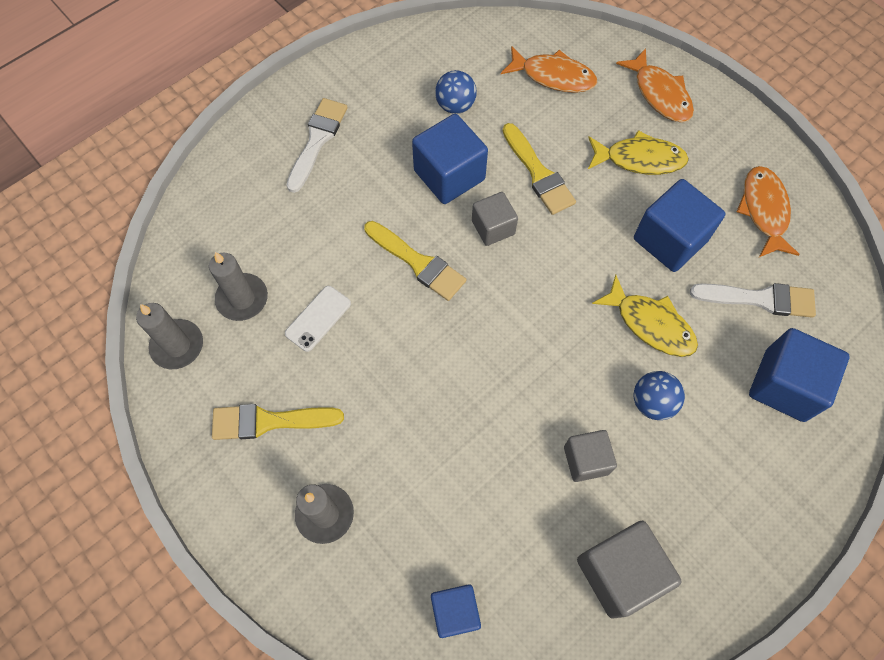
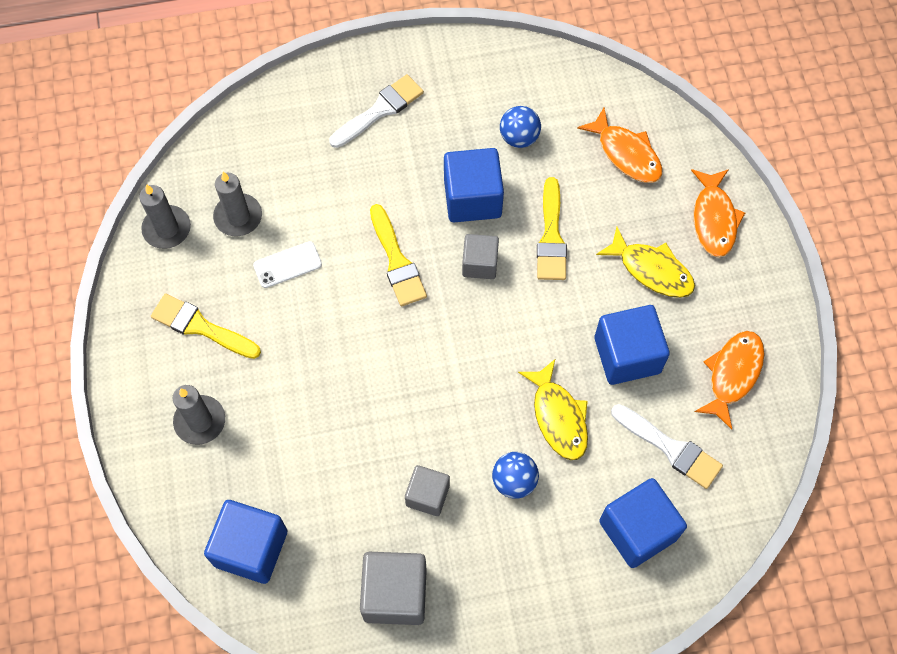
camera: 30 degrees right, 0 degrees up
(455, 612) = (251, 548): blue cube -> blue cube, size x1.62

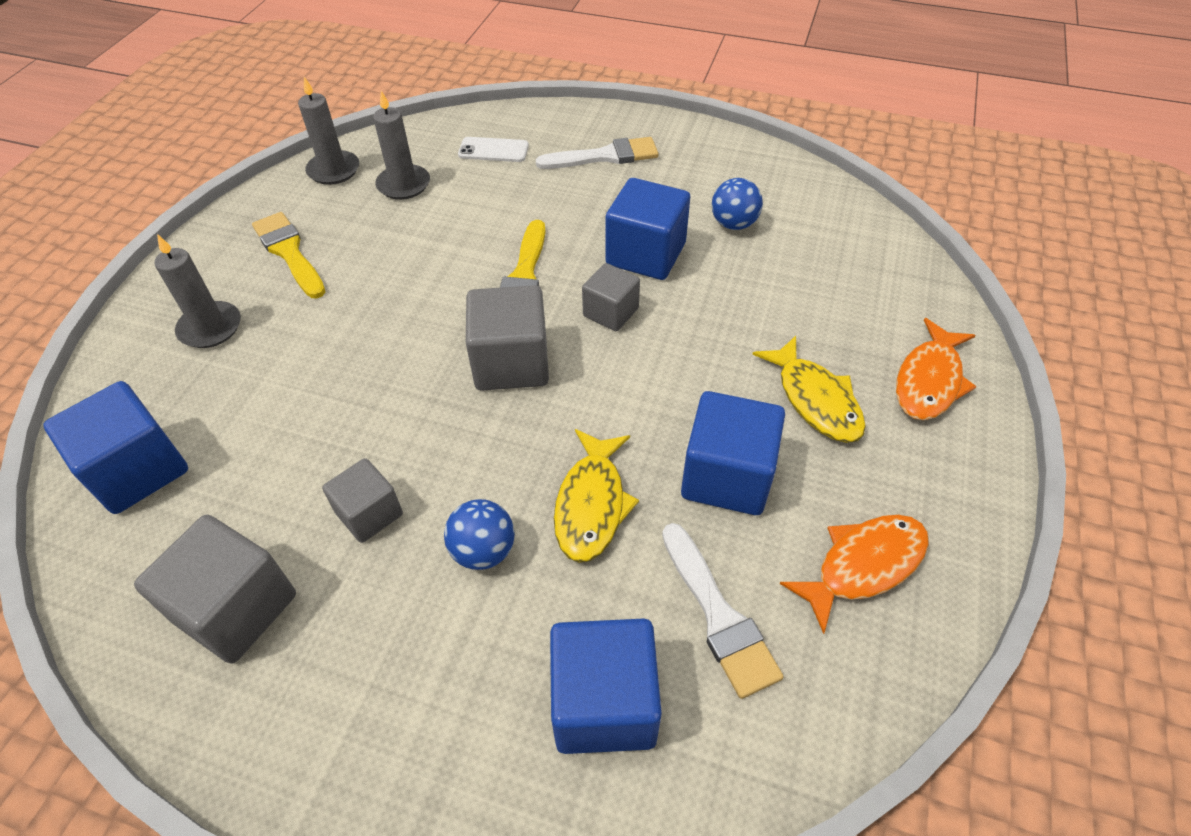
camera: 30 degrees right, 15 degrees down
(287, 265) = (414, 237): white phone -> white phone (493, 150)
(439, 340) = (511, 363): none -> grey cube
(551, 236) = (710, 319): yellow brush -> none
(626, 153) = (850, 279): orange fish -> none

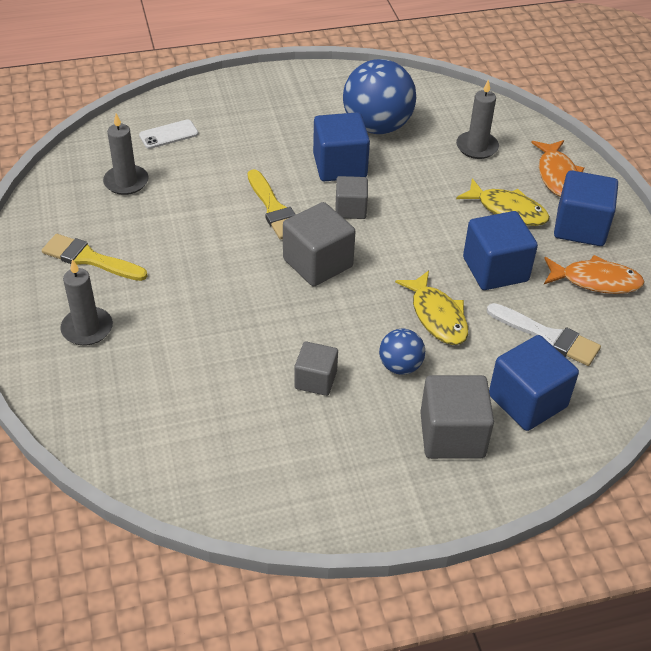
camera: 35 degrees left, 5 degrees down
(137, 470) = (138, 428): blue cube -> blue cube (580, 227)
(236, 608) = (288, 462): grey cube -> grey cube (452, 435)
(334, 170) = (59, 191): grey candle -> grey candle (477, 147)
(604, 156) = (253, 111): white brush -> none
(733, 224) = (377, 126): blue ball -> blue ball, size x1.98
(863, 565) = (596, 281): orange fish -> orange fish turned 75 degrees clockwise

